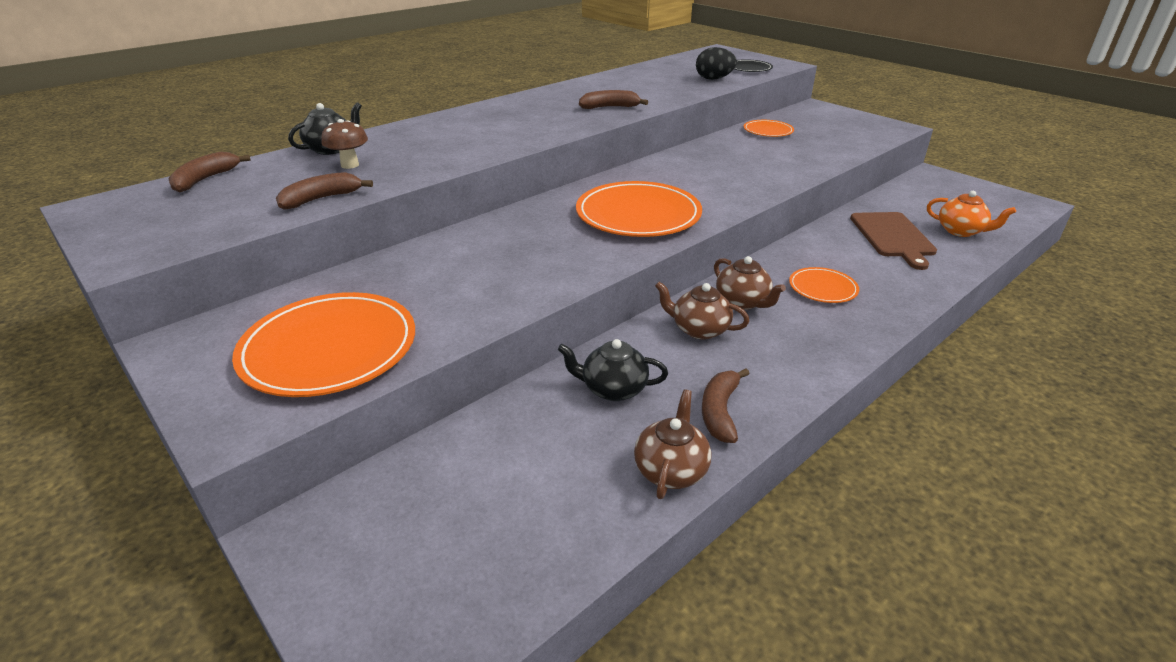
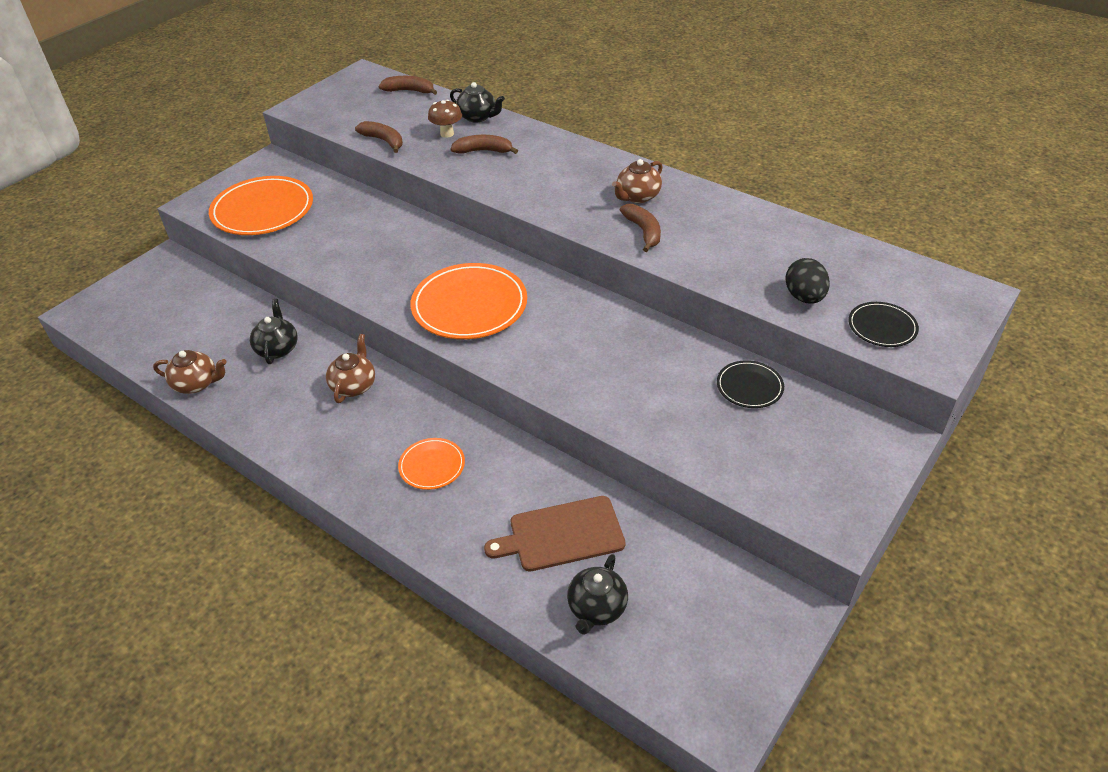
camera: 80 degrees right, 10 degrees up
(720, 411) = (251, 403): brown banana -> brown banana (484, 151)
(743, 302) = (399, 410): brown teapot -> brown teapot (637, 196)
(768, 131) = (749, 387): orange plate -> black plate
(961, 231) = (596, 608): orange teapot -> black teapot

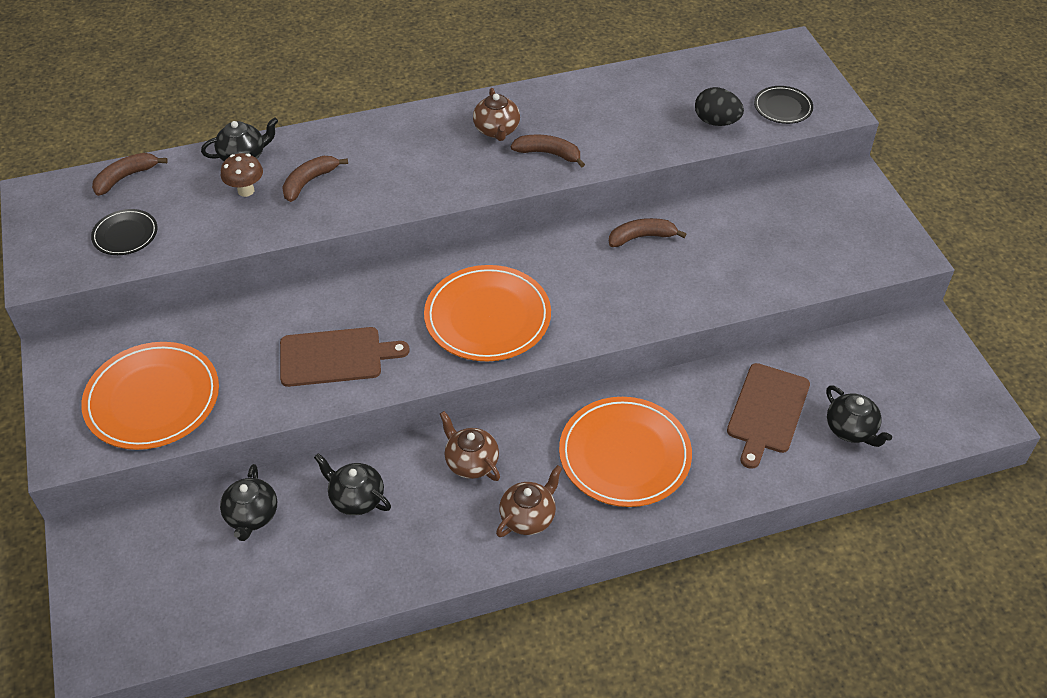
camera: 55 degrees left, 5 degrees up
(197, 384) = (344, 588): brown teapot -> brown teapot (528, 517)
(228, 312) = (251, 516): none -> black teapot
(363, 259) = (335, 357): none -> brown cutting board
(384, 141) = (199, 240): brown banana -> brown banana (641, 237)
(432, 466) = (624, 455): orange plate -> orange plate, size x1.94
(749, 387) = (745, 213): black plate -> black plate (125, 235)

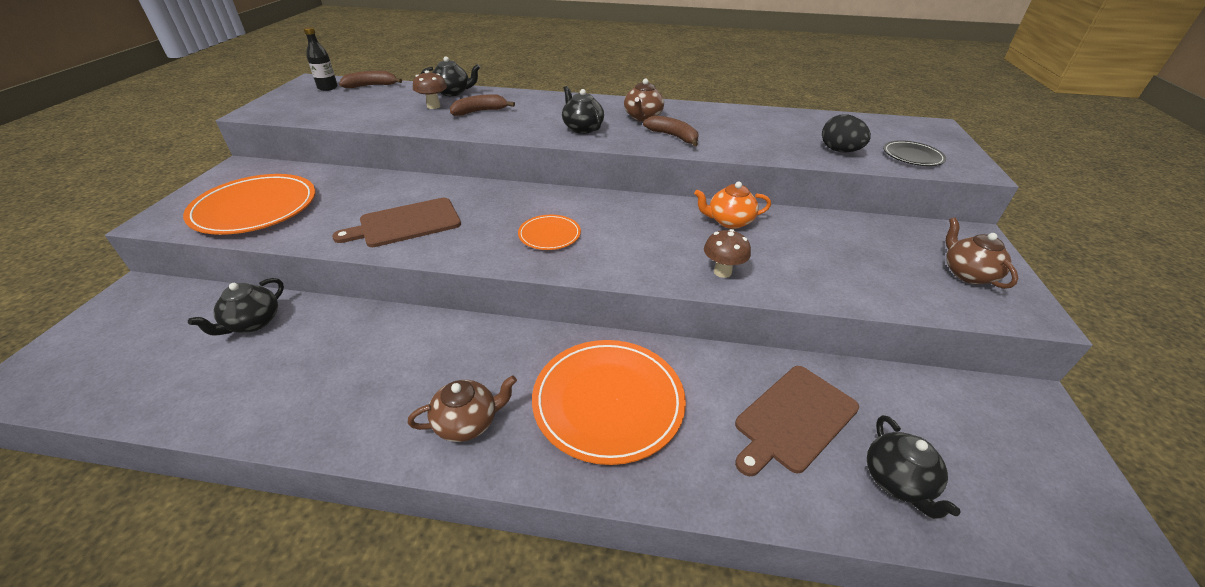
camera: 25 degrees right, 10 degrees down
(72, 200) = (327, 88): none -> black bottle
(125, 235) = (333, 107): black plate -> none
(335, 357) = (406, 223): brown cutting board -> brown cutting board turned 135 degrees clockwise
(356, 498) = (340, 342): black teapot -> black teapot (582, 128)
(471, 462) = (460, 351): brown teapot -> brown teapot (967, 274)
(487, 317) = (549, 235): orange plate -> orange plate, size x0.51
(641, 237) = (729, 221): brown banana -> orange teapot
(665, 302) = (722, 272): none -> brown mushroom

